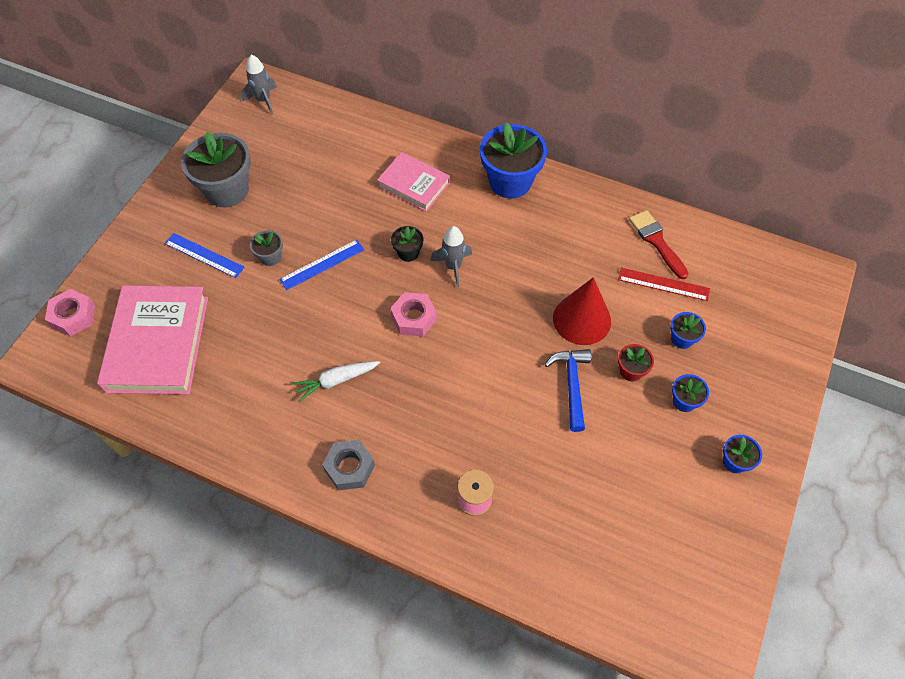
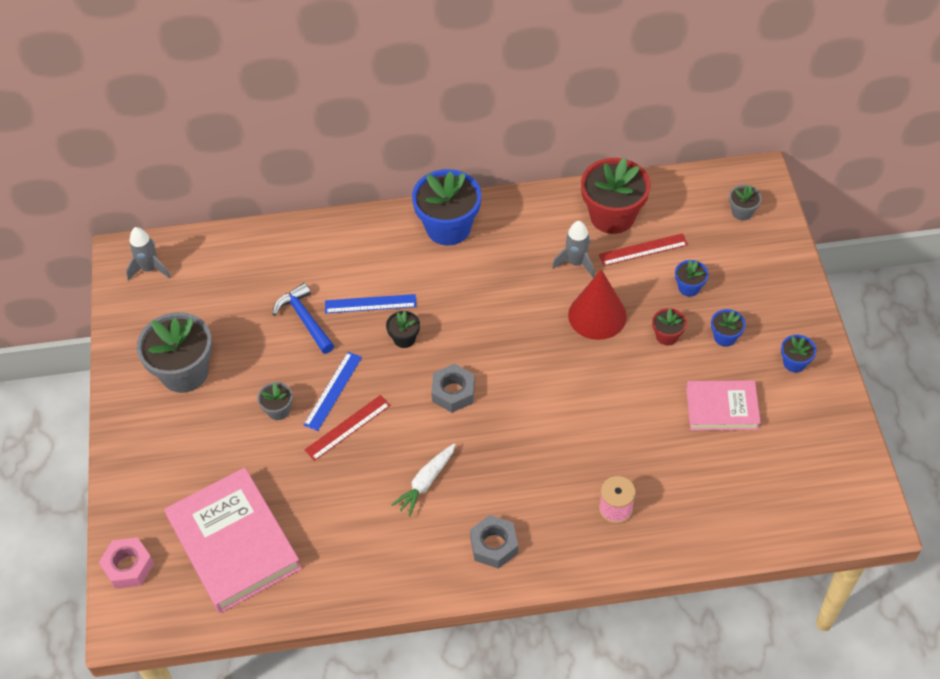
camera: 30 degrees left, 5 degrees down
(204, 255) = (212, 442): blue ruler -> blue ruler (370, 304)
(310, 300) = (347, 427): none -> red ruler
(414, 184) = (362, 275): pink book -> pink book (722, 408)
(414, 318) = (453, 392): pink nut -> grey nut
(453, 266) = (454, 329): grey rocket -> grey rocket (576, 263)
(572, 385) = (627, 374): blue hammer -> blue hammer (305, 319)
(656, 241) = (612, 216): red brush -> red flower pot
(779, 297) = (742, 212): none -> grey flower pot

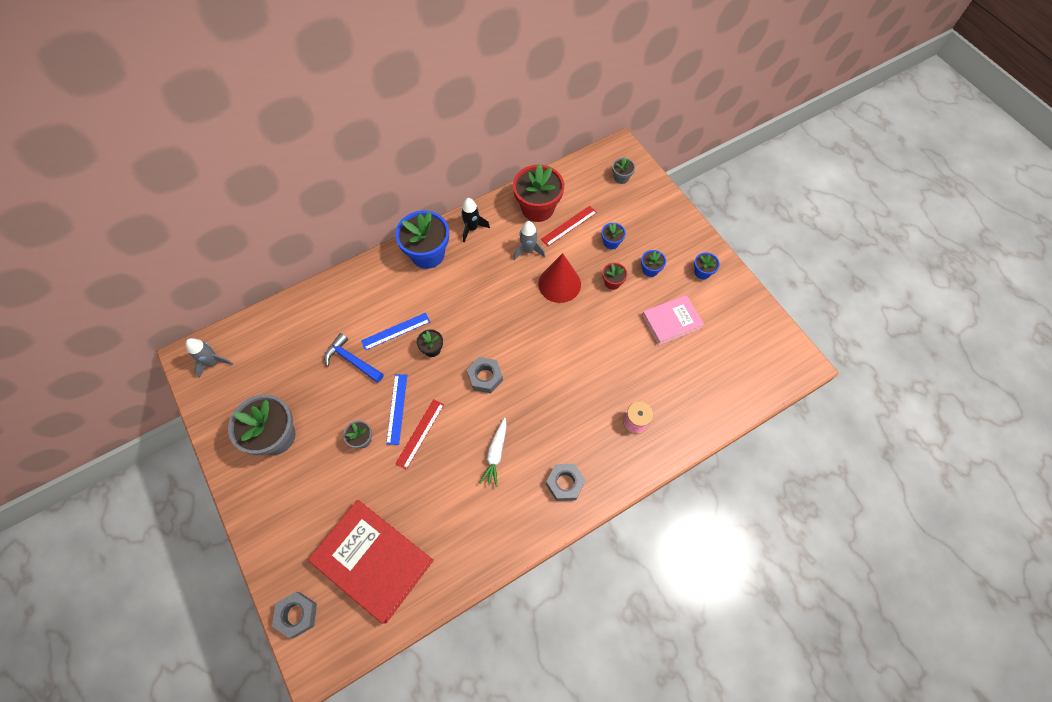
camera: 25 degrees left, 10 degrees up
(128, 566) = (297, 614): pink nut -> grey nut
(234, 543) = (373, 561): pink book -> red book
(517, 214) = (472, 228): none -> black rocket

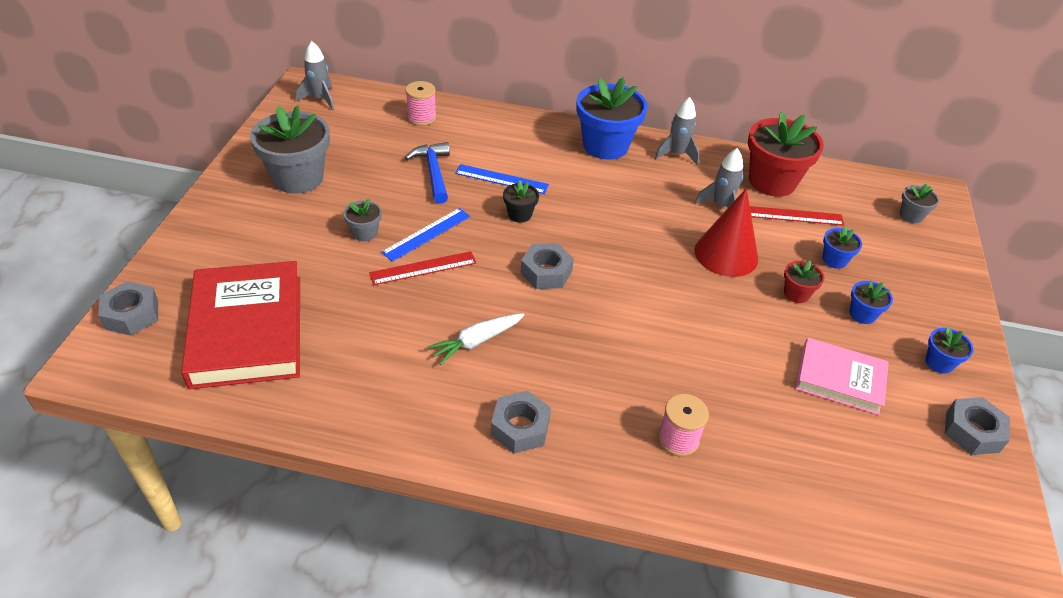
camera: 40 degrees right, 20 degrees down
(297, 322) = (421, 117): none -> pink spool
(472, 228) = (676, 154): black rocket -> grey rocket
(742, 303) = (972, 432): none -> grey nut

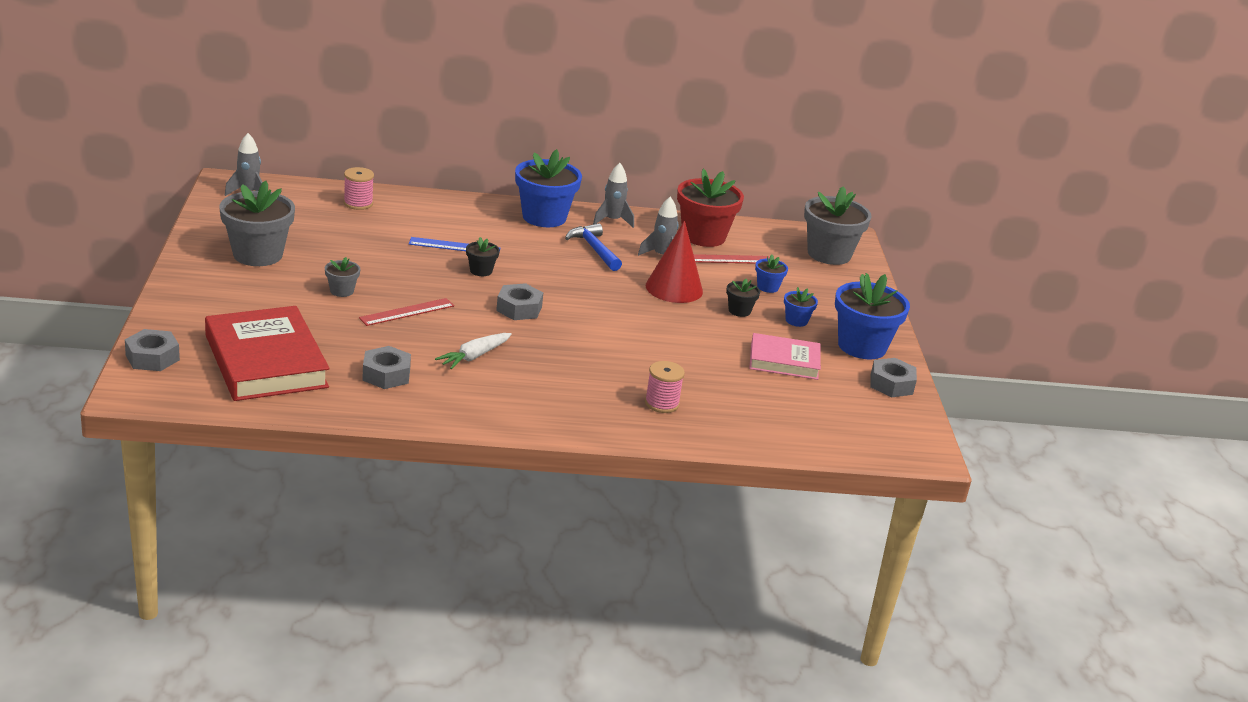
camera: 15 degrees left, 15 degrees down
(427, 234) = (400, 289): blue ruler -> none
(433, 172) = (387, 244): blue hammer -> blue hammer (594, 249)
(520, 427) = (531, 405): grey nut -> grey nut (386, 375)
(796, 294) = (739, 311): red flower pot -> black flower pot
(911, 215) = (829, 254): grey flower pot -> grey flower pot, size x2.13
(939, 363) = (862, 346): blue flower pot -> blue flower pot, size x2.13

